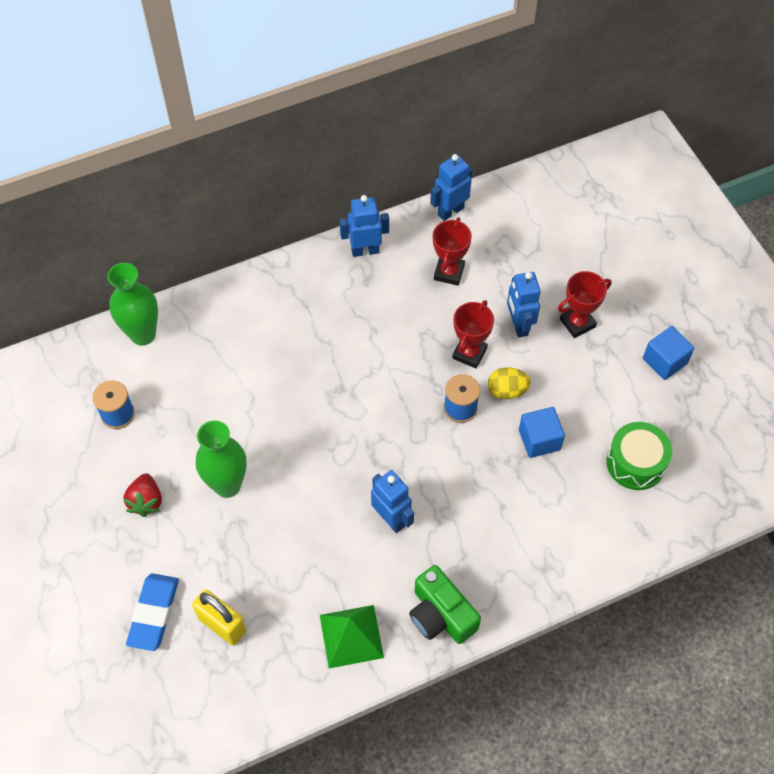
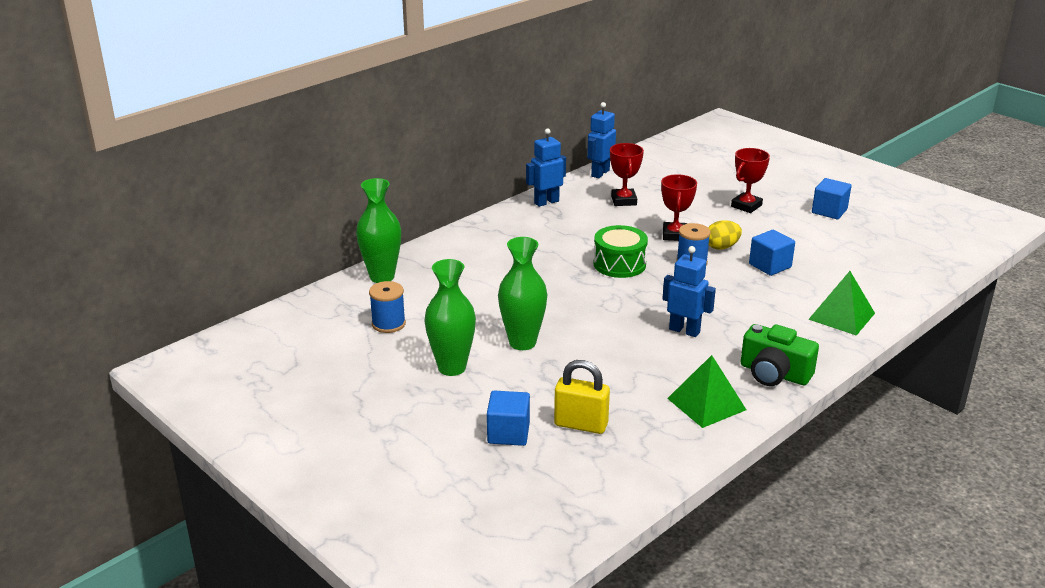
camera: 20 degrees left, 30 degrees down
(146, 501) = (452, 367): red strawberry -> green vase
(153, 613) = (508, 433): blue eraser -> blue cube
(519, 325) = (701, 215): blue robot -> none
(563, 549) = (841, 316): none -> green pyramid
(635, 463) = (855, 262): green drum -> green drum (619, 264)

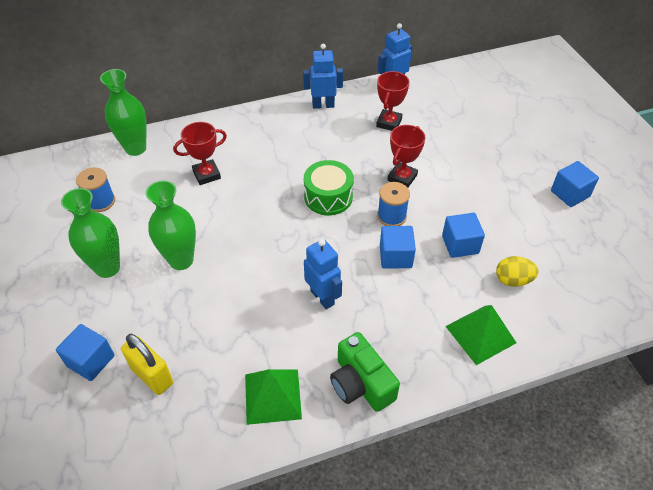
camera: 25 degrees right, 20 degrees up
(721, 247) = (433, 206): yellow egg -> yellow egg (513, 280)
(722, 287) = (395, 256): none -> blue cube
(746, 206) = (494, 162): red trophy -> red trophy (206, 175)

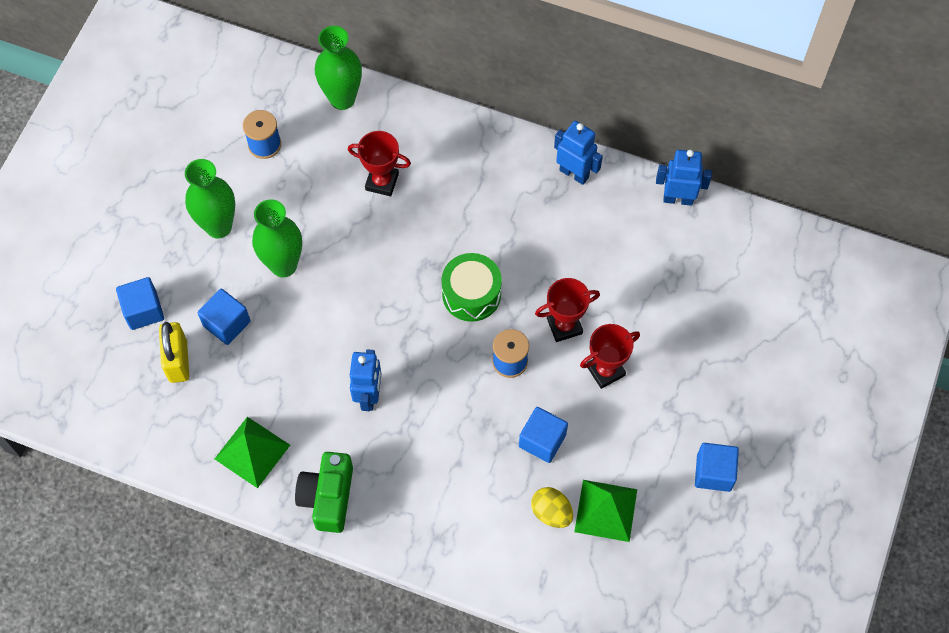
camera: 40 degrees right, 15 degrees up
(389, 123) = (620, 248): red trophy -> red trophy (605, 370)
(395, 256) = (470, 406): blue cube -> blue cube (226, 323)
(480, 334) = (467, 536): green pyramid -> green pyramid (605, 510)

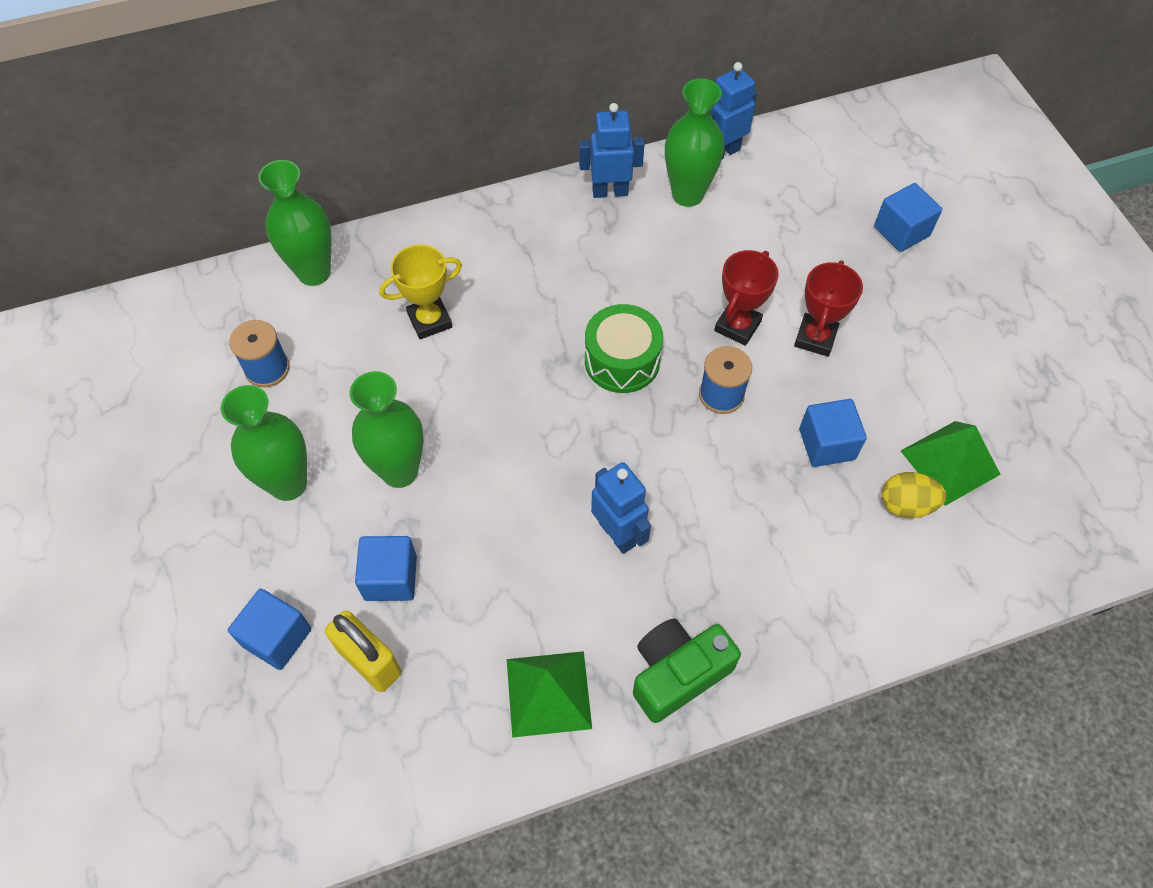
camera: 40 degrees left, 5 degrees down
(328, 497) = (677, 673): green camera -> green camera turned 90 degrees clockwise
(382, 182) = (430, 320): red trophy -> yellow trophy
(623, 212) = (687, 194): none -> green vase
(713, 472) = (1000, 355): blue cube -> blue cube (901, 231)

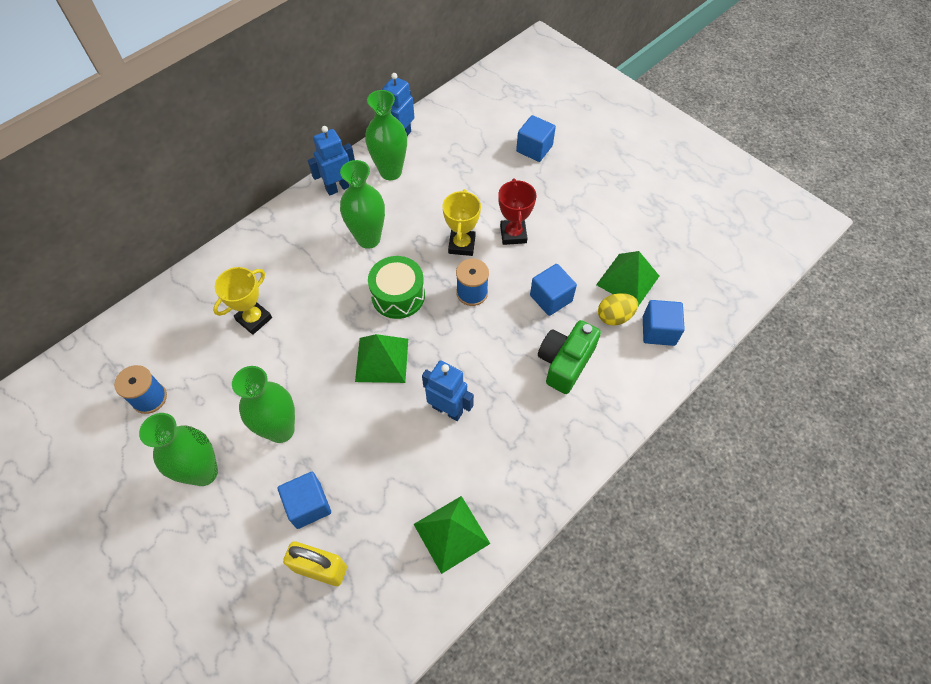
camera: 25 degrees left, 0 degrees up
(277, 637) = (246, 583): blue cube -> blue cube (658, 331)
(314, 272) = (153, 317): green vase -> green vase (368, 239)
(563, 435) = (382, 360): none -> green pyramid
(677, 673) = (527, 482): green camera -> green camera (565, 362)
(737, 326) = (461, 245): red trophy -> yellow trophy

